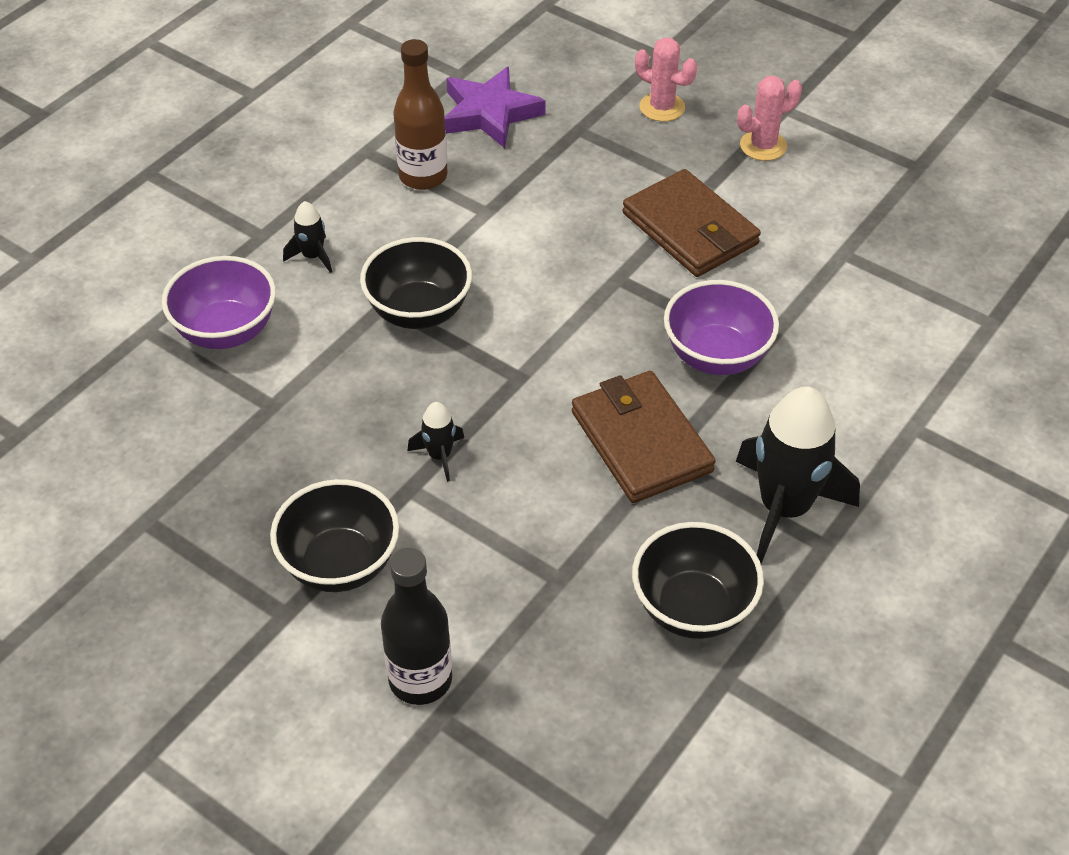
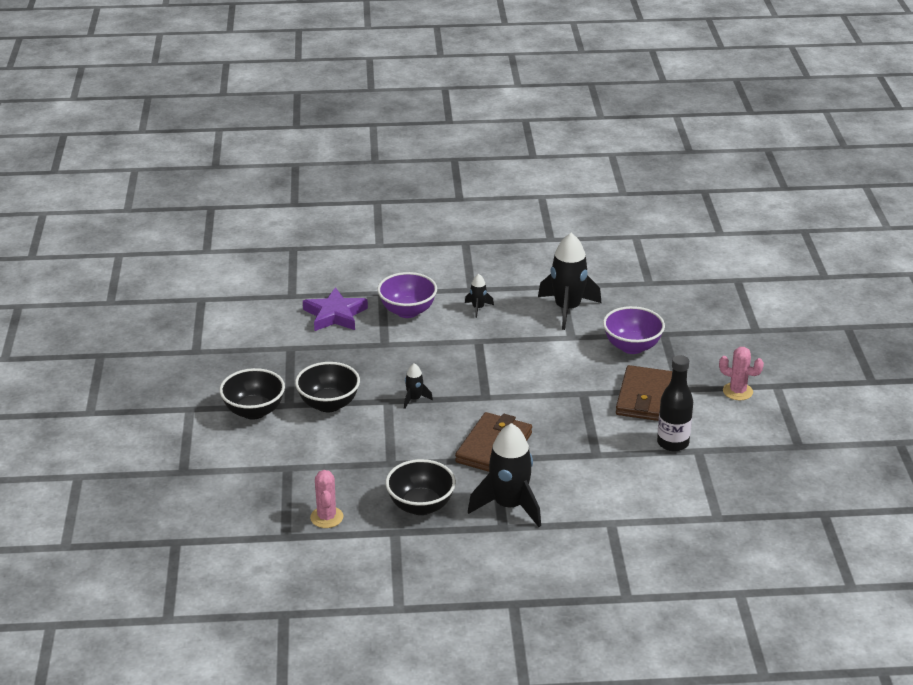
camera: 50 degrees right, 15 degrees down
(419, 311) = (485, 351): black bowl -> black bowl (254, 411)
(420, 680) = (299, 453): black bottle -> black bottle (672, 443)
(423, 176) = (567, 309): brown bottle -> black rocket
(489, 113) = (635, 304): purple star -> purple star (335, 315)
(662, 107) = (717, 349): pink cactus -> pink cactus (326, 517)
(716, 356) = (574, 444): purple bowl -> purple bowl (632, 347)

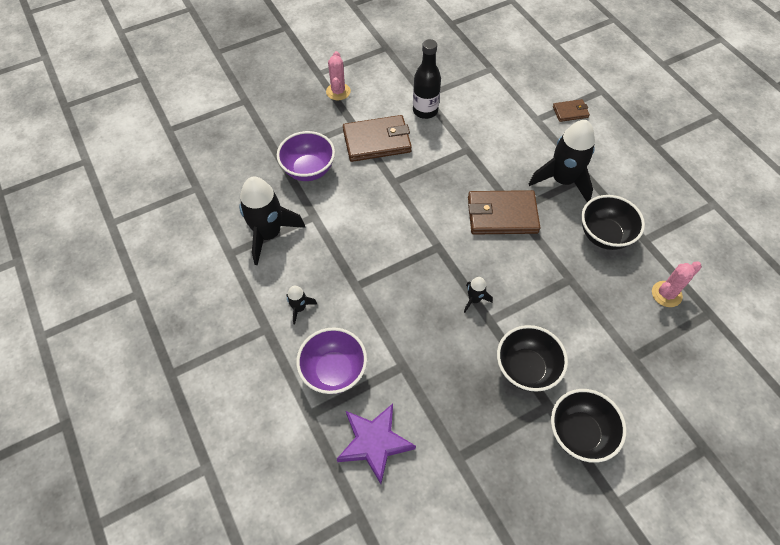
camera: 115 degrees left, 25 degrees up
(606, 554) = (570, 112): none -> brown wallet

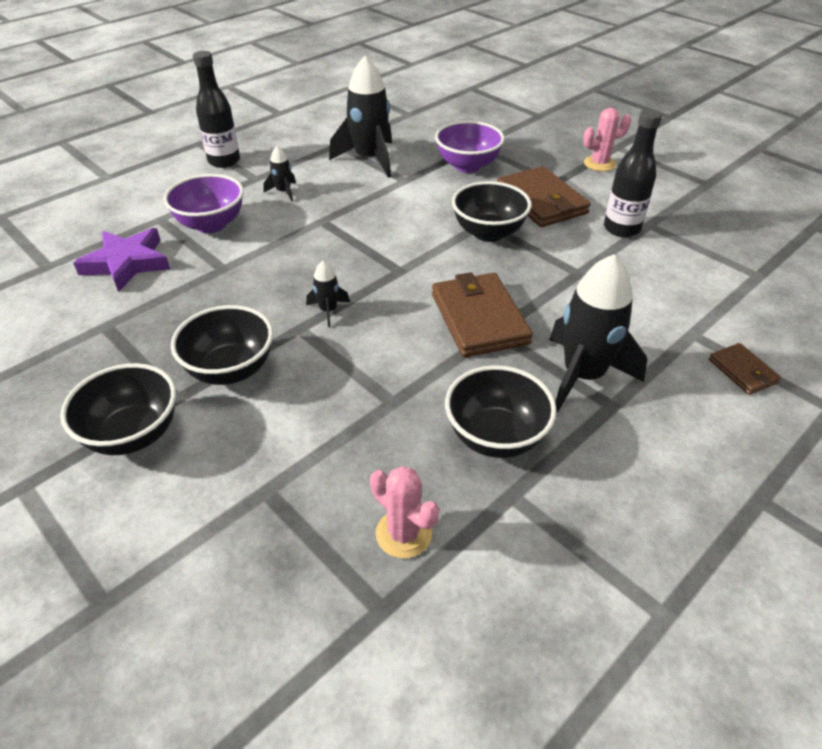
camera: 75 degrees right, 15 degrees down
(221, 353) = (224, 161): none -> black bottle
(407, 183) = (488, 233): none -> black bowl

